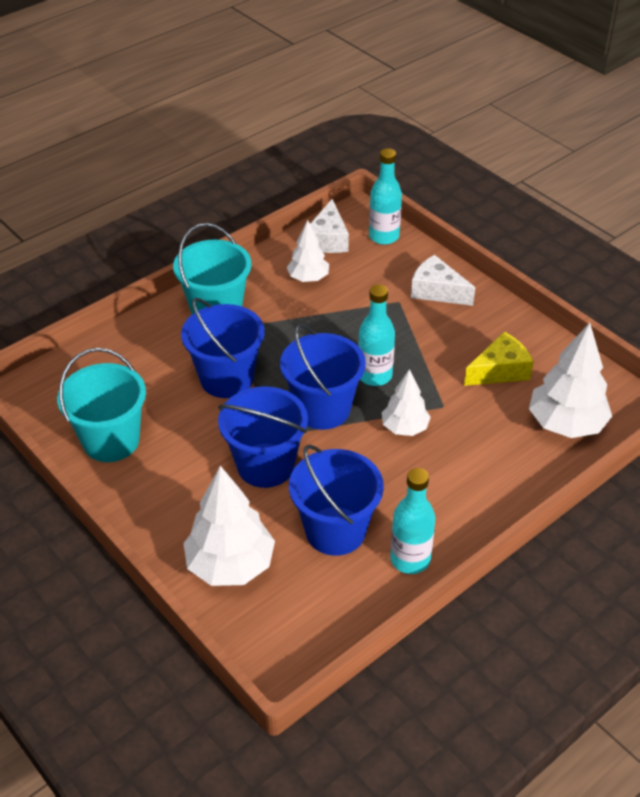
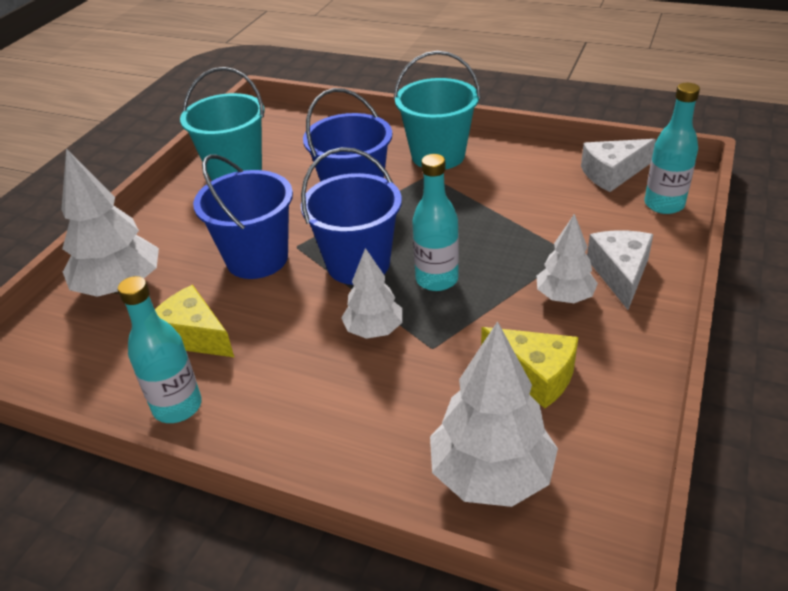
camera: 65 degrees right, 5 degrees down
(308, 278) = (539, 184): white tree -> white tree (564, 297)
(335, 531) = (193, 336): blue bucket -> yellow cheese

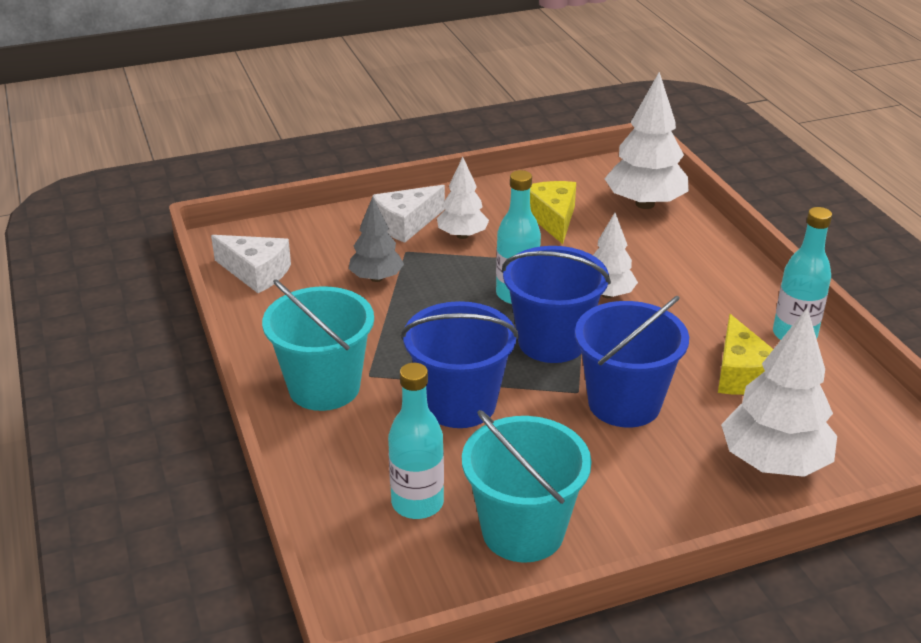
camera: 135 degrees left, 5 degrees down
(543, 222) = (376, 278): none -> grey tree
(664, 204) = (285, 234): turquoise bottle -> turquoise bottle (417, 503)

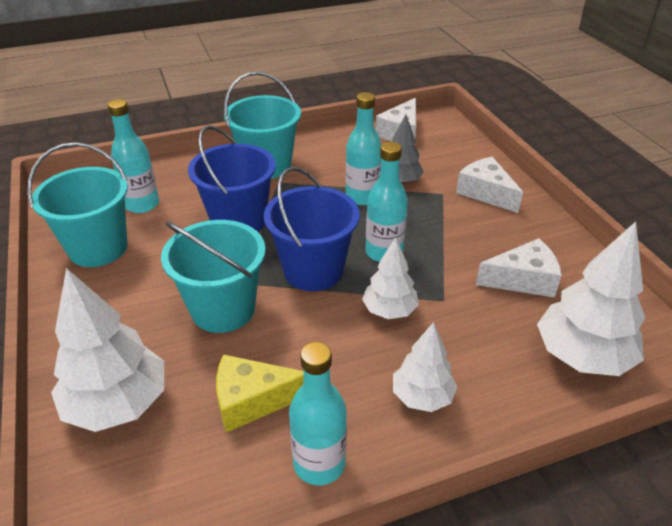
camera: 90 degrees right, 5 degrees up
(409, 307) = (362, 197): none -> turquoise bottle
(462, 235) = (475, 223): white tree -> white tree (422, 397)
(552, 219) = (523, 280): yellow cheese -> white cheese
(624, 403) = (223, 309): blue bucket -> turquoise bucket

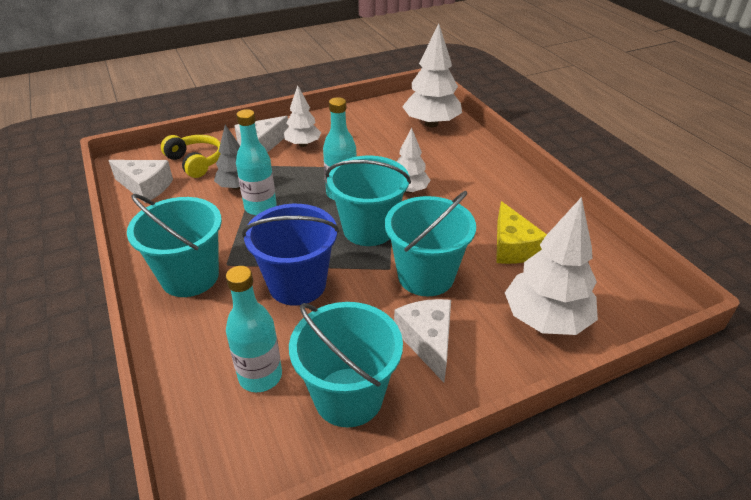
camera: 95 degrees left, 0 degrees up
(313, 270) = (368, 229): blue bucket -> turquoise bucket
(319, 463) = (547, 214): turquoise bottle -> none
(422, 397) = (481, 177): white tree -> white tree (303, 144)
(445, 154) = (195, 162): none -> yellow headphones
(523, 280) = (366, 137): white cheese -> white cheese (427, 341)

